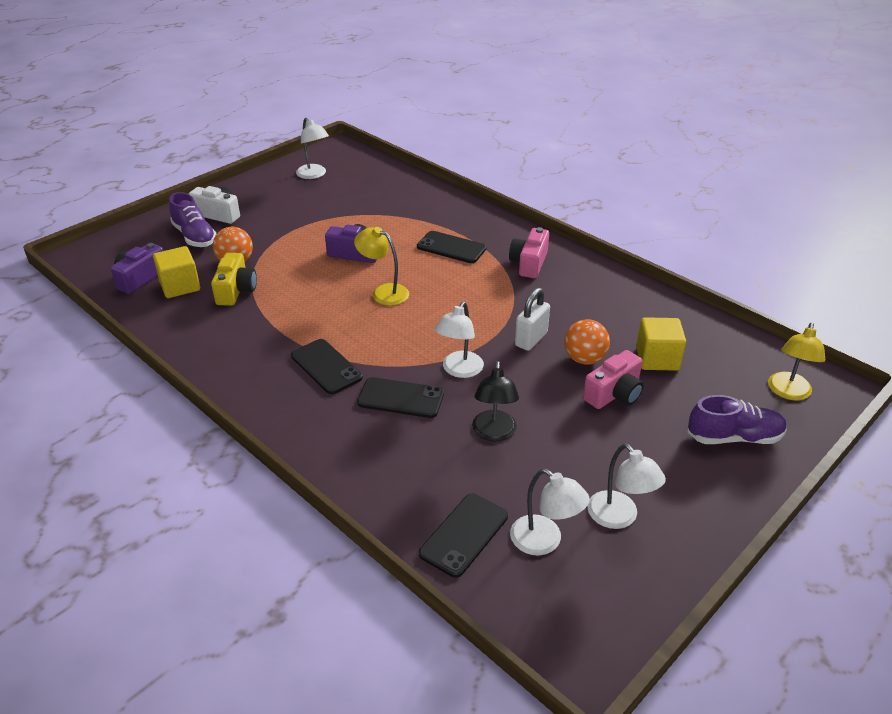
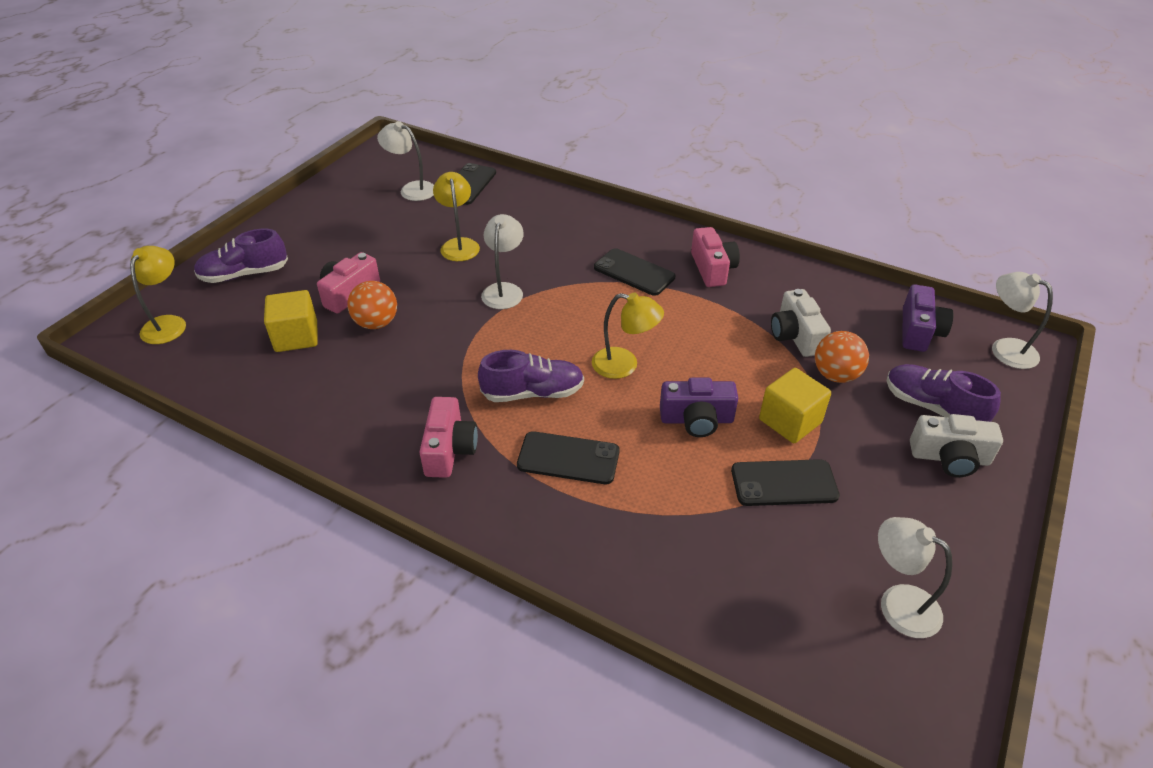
camera: 165 degrees right, 5 degrees up
(180, 286) = (862, 329): yellow cube -> yellow cube (790, 421)
(236, 290) = (795, 336): yellow camera -> white camera
(249, 357) = (712, 269): none -> pink camera
(401, 398) = (550, 258): black phone -> black phone (784, 483)
(461, 286) = (533, 393): none -> purple shoe
(494, 433) = (459, 245): black lamp -> yellow lamp
(531, 339) = (435, 335): white padlock -> none
(619, 517) = (357, 208): white lamp -> white lamp (1005, 349)

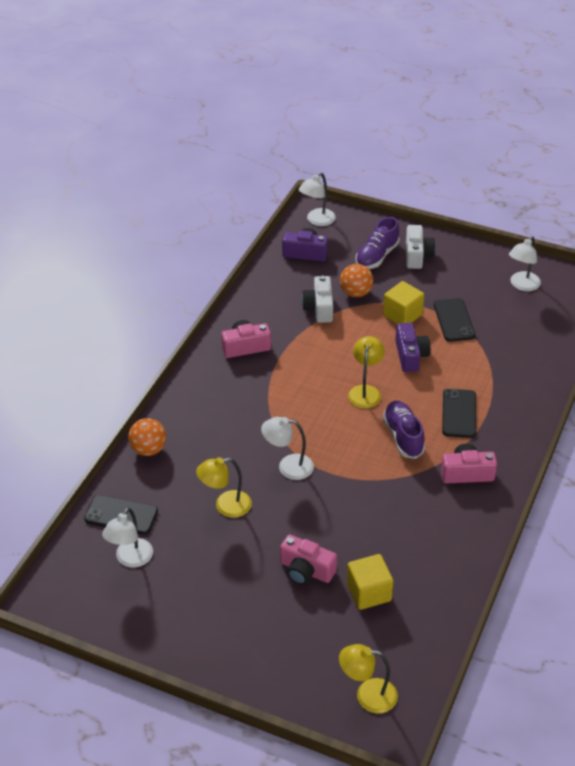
camera: 95 degrees left, 0 degrees up
(244, 274) = (287, 660): purple shoe -> none
(376, 323) = (342, 542): orange ball -> orange ball (148, 449)
(634, 272) = (255, 390): black phone -> none
(795, 336) = (319, 308): white camera -> white camera turned 105 degrees clockwise

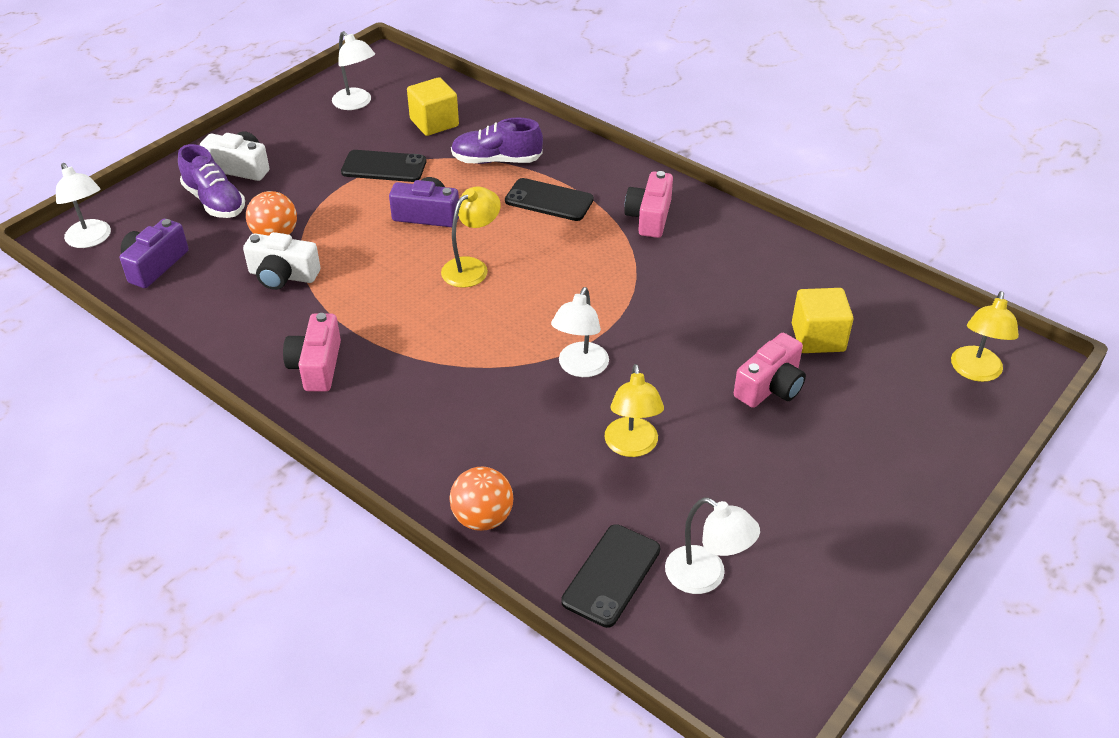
camera: 75 degrees left, 0 degrees up
(365, 391) = (472, 267): yellow lamp -> yellow lamp turned 105 degrees clockwise
(402, 315) = (347, 205): yellow cube -> yellow cube (434, 123)
(403, 436) = (568, 253): purple shoe -> purple shoe (496, 160)

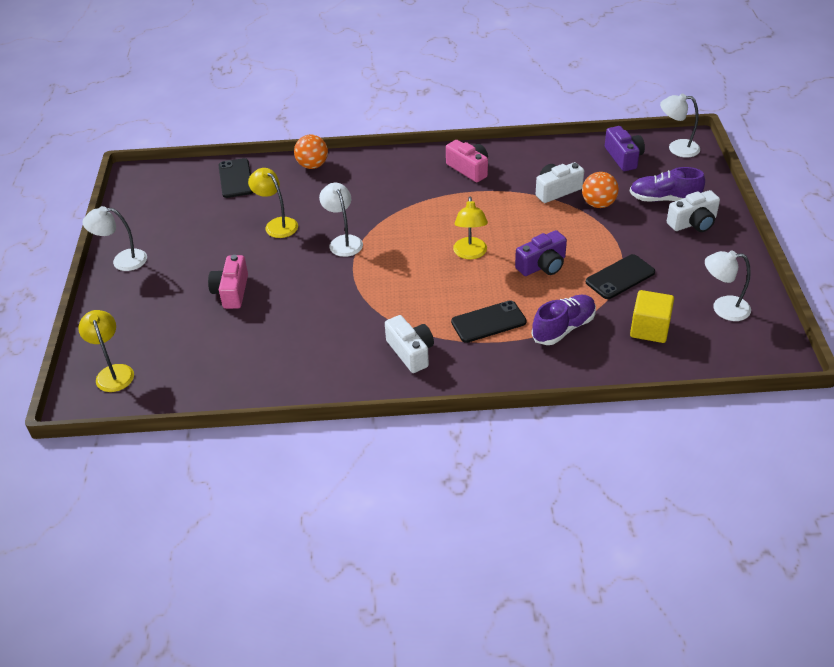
camera: 140 degrees right, 0 degrees up
(649, 217) = (411, 352): pink camera -> white camera
(706, 577) = (194, 199): white lamp -> white lamp (122, 261)
(818, 337) = (226, 336): yellow cube -> none

